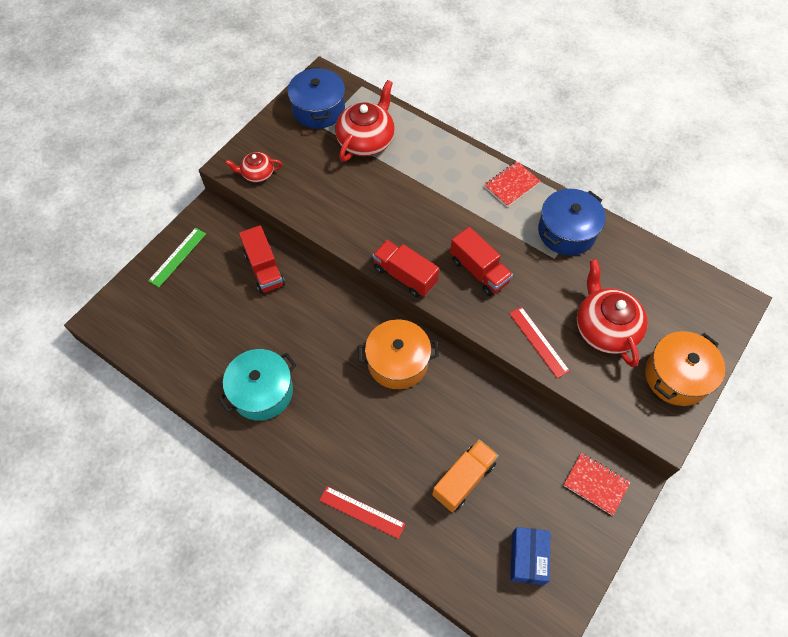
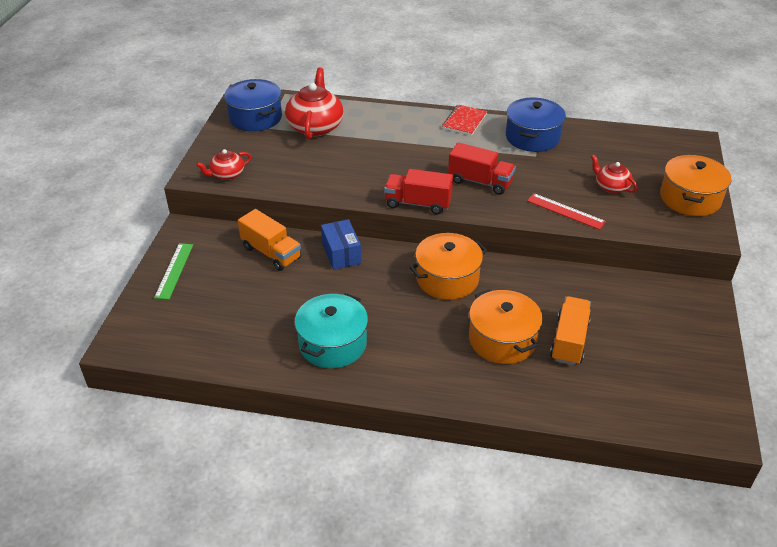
camera: 25 degrees left, 20 degrees down
(264, 269) = (271, 253): red truck -> orange truck
(362, 512) = (495, 399): red ruler -> none
(405, 451) = (502, 339): none -> orange pot
(527, 558) = (666, 376): blue box -> blue box (341, 253)
(596, 484) = (680, 304): red notebook -> none
(605, 328) = (611, 187): red teapot -> red teapot, size x0.55

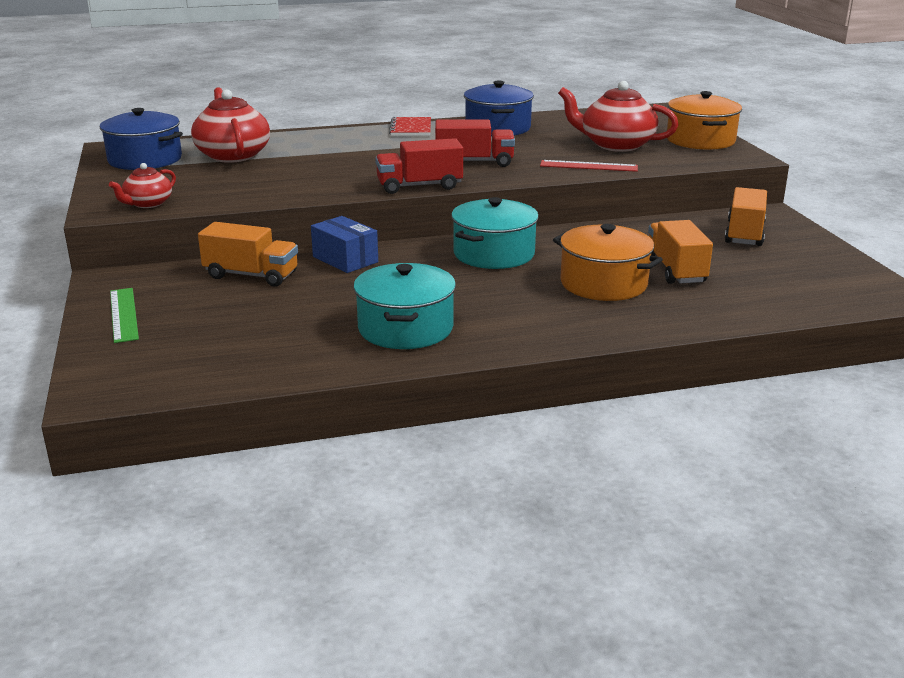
camera: 25 degrees left, 15 degrees down
(447, 279) = (494, 254): orange pot -> turquoise pot
(611, 187) = (616, 145): red teapot -> red teapot, size x1.80
(661, 313) = (744, 234): none -> orange truck

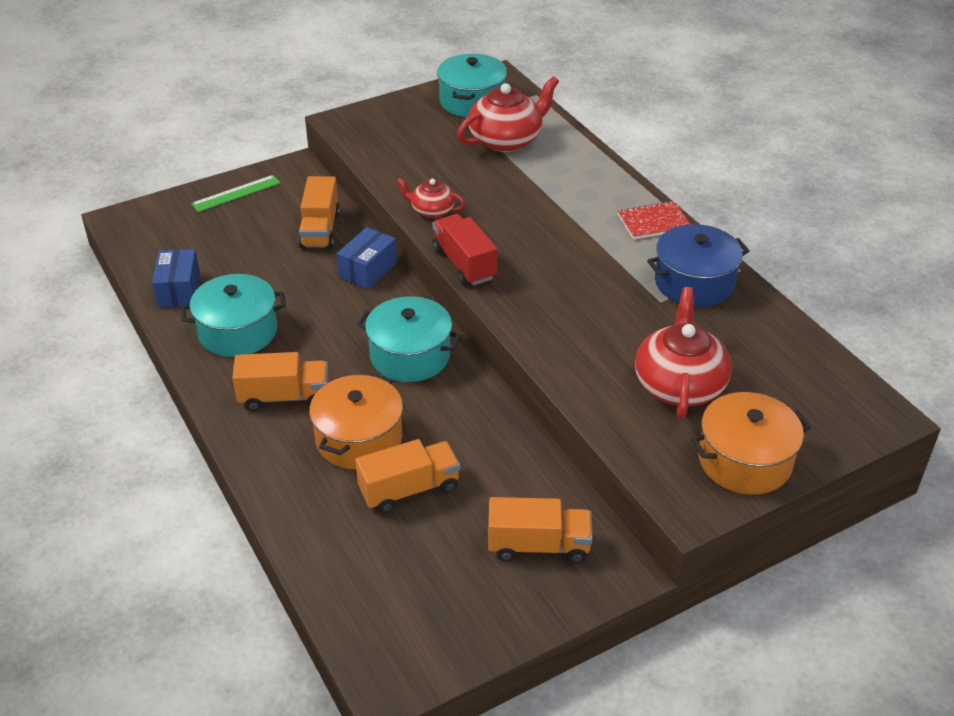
camera: 75 degrees right, 15 degrees up
(145, 159) = (472, 101): blue pot -> turquoise pot
(147, 204) = (364, 135): red teapot -> red teapot (432, 210)
(298, 358) = (179, 290): none -> blue box
(474, 162) = (556, 285): red truck -> none
(529, 312) = (284, 397): none -> orange truck
(588, 166) = (583, 370): red ruler -> none

